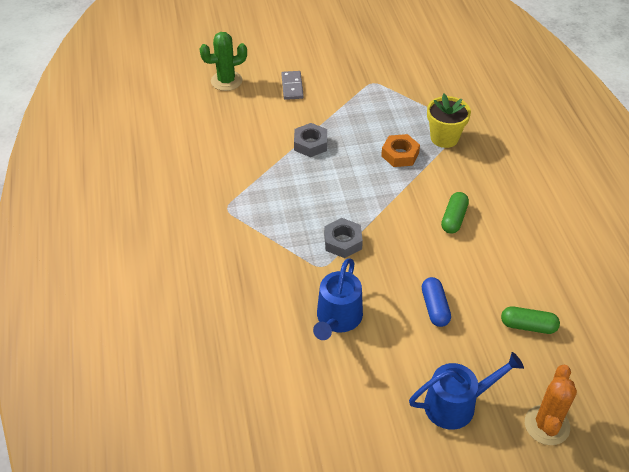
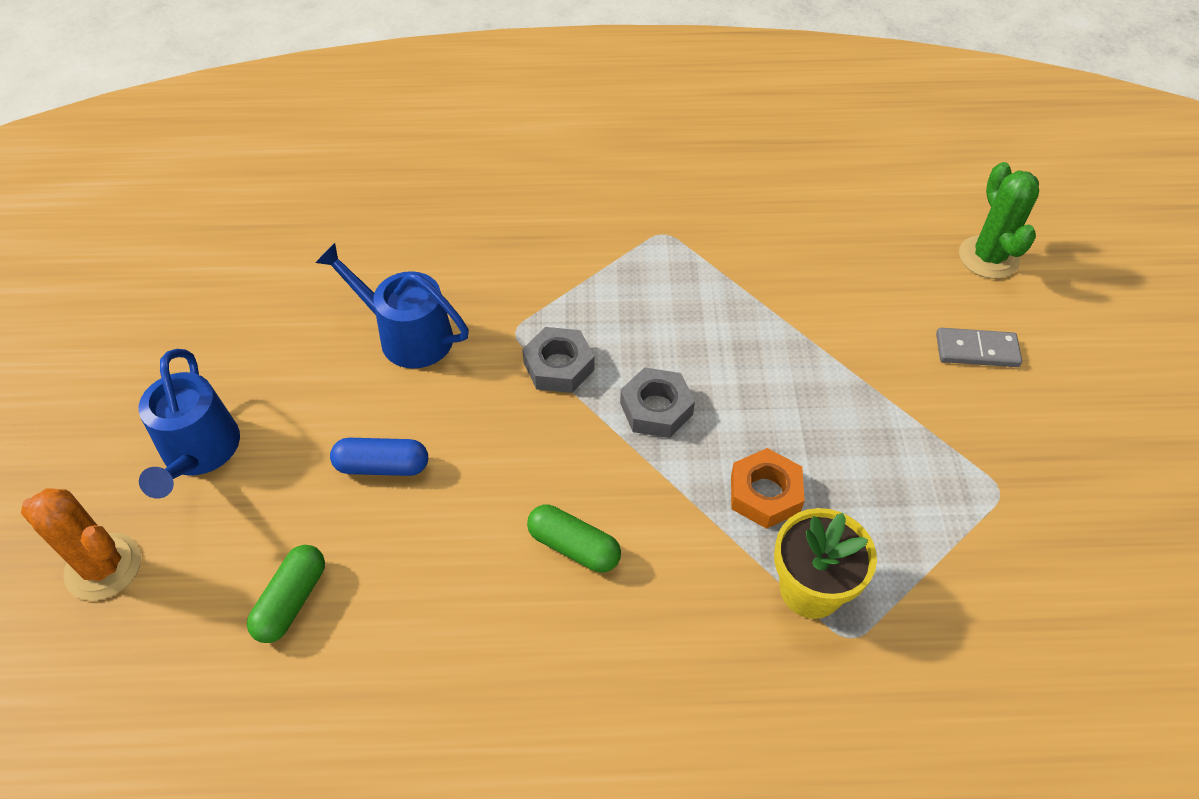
camera: 100 degrees right, 5 degrees up
(310, 144) = (806, 356): grey nut -> grey nut (656, 408)

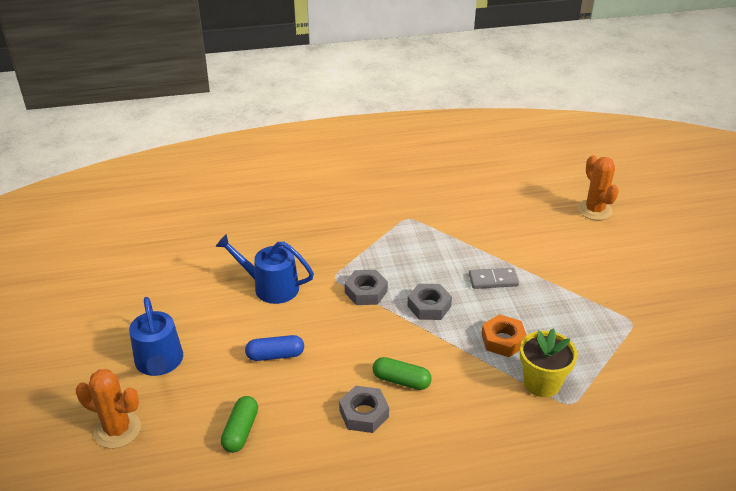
camera: 10 degrees left, 15 degrees down
(496, 601) = (364, 414): none -> grey nut
(976, 350) = (600, 256): grey domino -> grey domino (493, 280)
(988, 257) = (594, 210): green cactus -> orange cactus

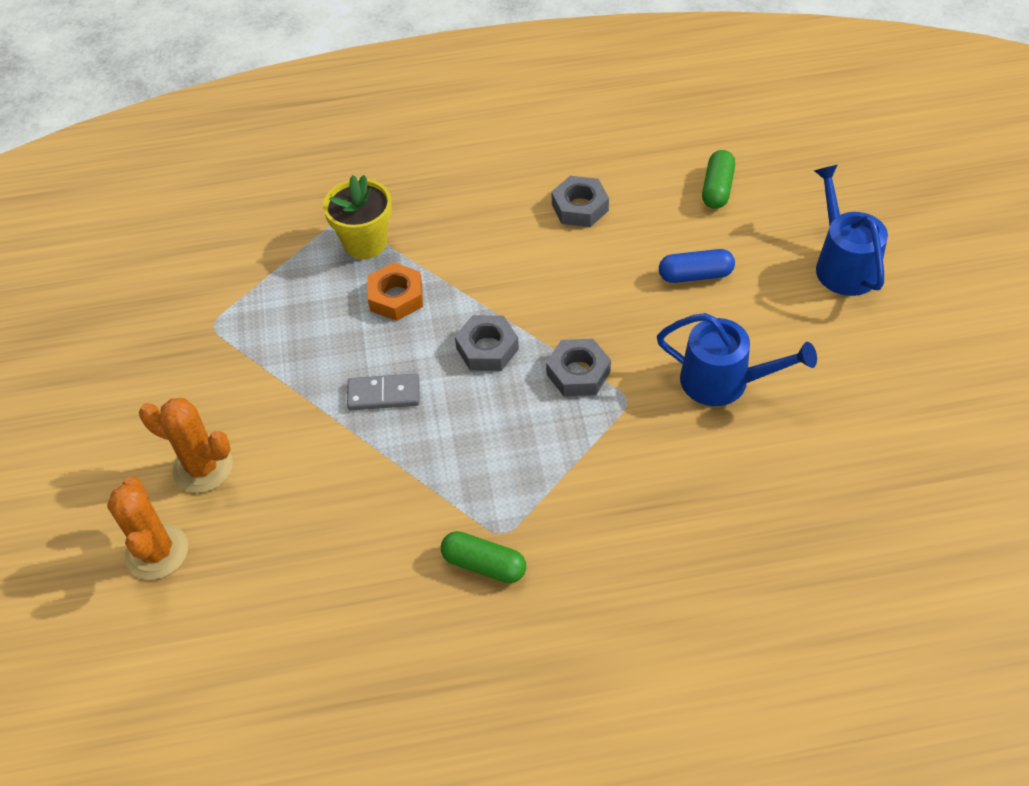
camera: 175 degrees left, 15 degrees up
(117, 430) = (857, 188): orange cactus -> orange cactus (203, 468)
(401, 381) = (534, 244): green capsule -> green capsule (484, 565)

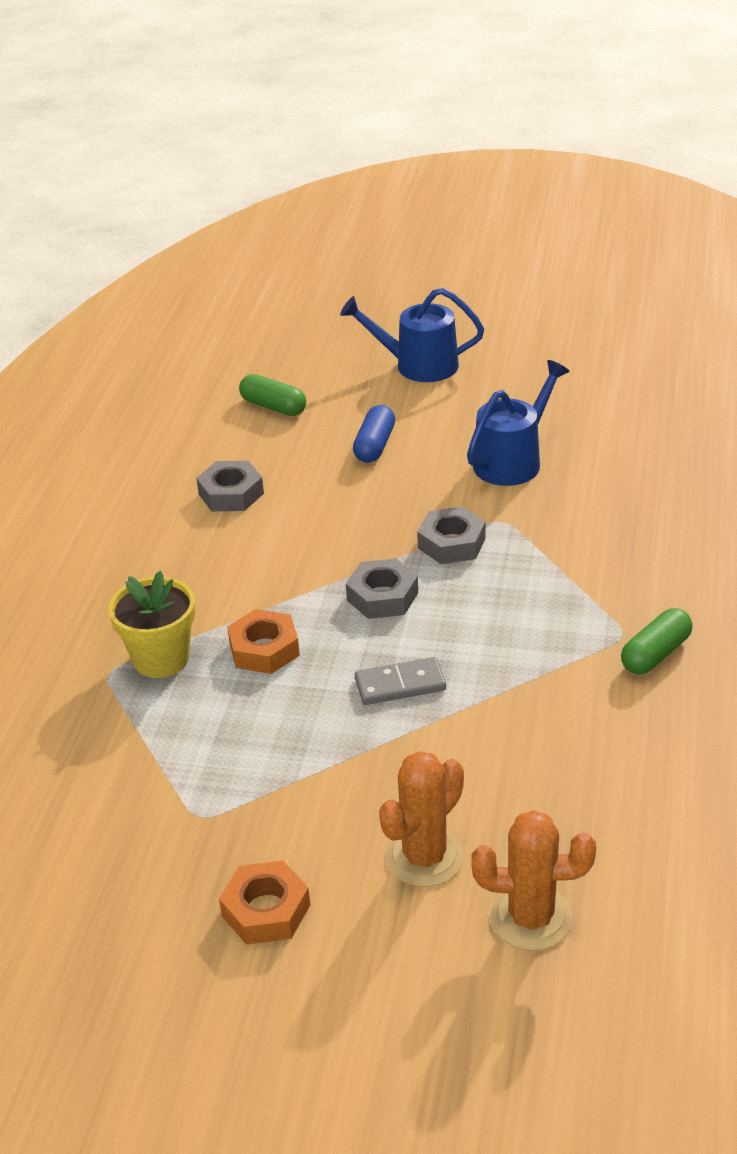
camera: 70 degrees left, 15 degrees down
(134, 392) = (266, 910): none -> orange nut
(384, 394) = (400, 685): grey domino -> grey domino turned 60 degrees clockwise

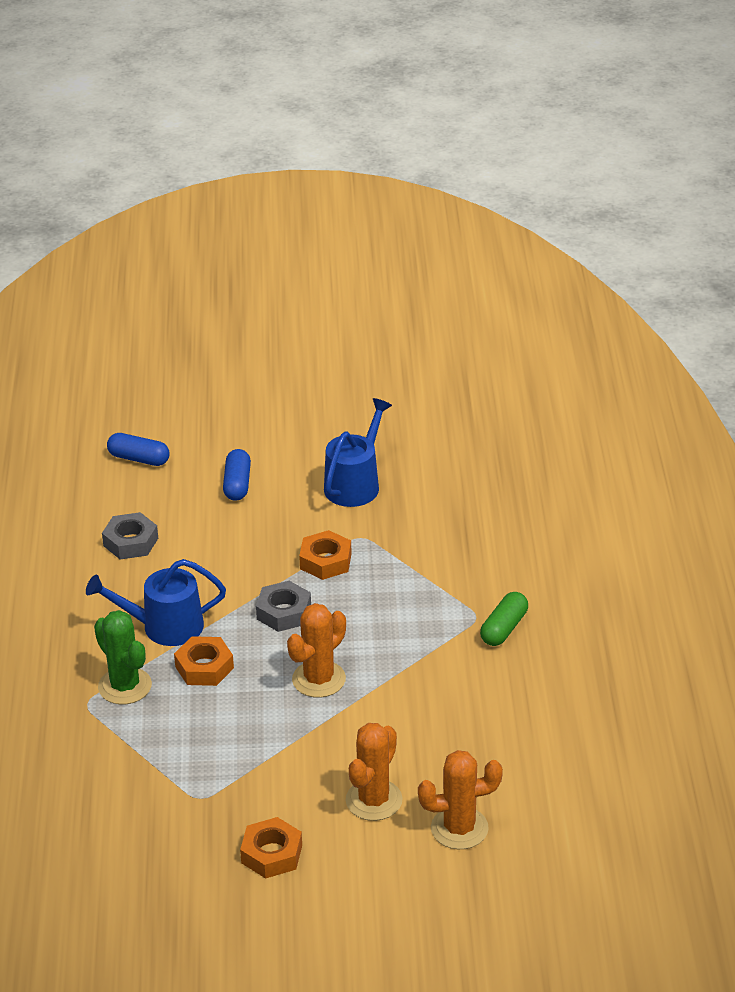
camera: 15 degrees left, 0 degrees up
(161, 659) = (125, 686): yellow flower pot -> green cactus
(273, 407) = (139, 459): green capsule -> blue capsule
(400, 685) = (319, 679): grey domino -> orange cactus
(418, 365) = (252, 405): blue watering can -> blue watering can (164, 627)
(451, 543) = (325, 561): grey nut -> orange nut

